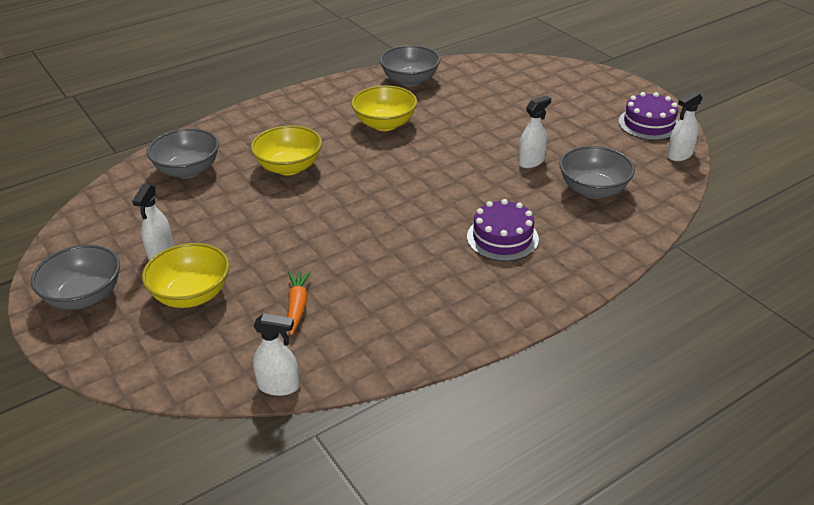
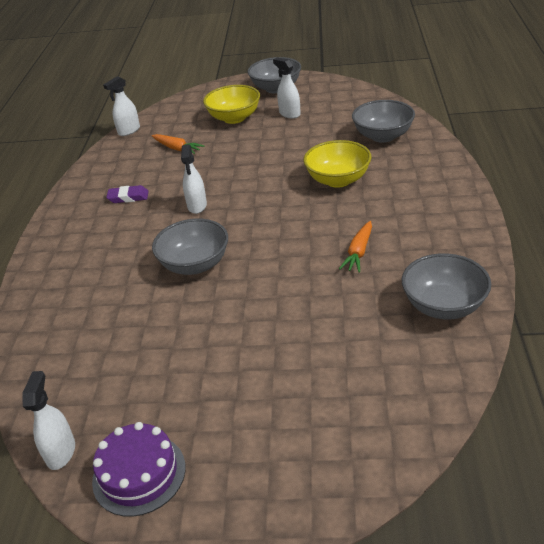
camera: 130 degrees right, 0 degrees up
(385, 124) = (358, 252): yellow bowl -> orange carrot
(423, 287) = (128, 197): none -> purple eraser
(502, 238) = (122, 252): purple cake -> none
(531, 161) = (190, 321): white spray bottle -> white spray bottle (197, 206)
(593, 190) = (103, 338): grey bowl -> grey bowl (195, 264)

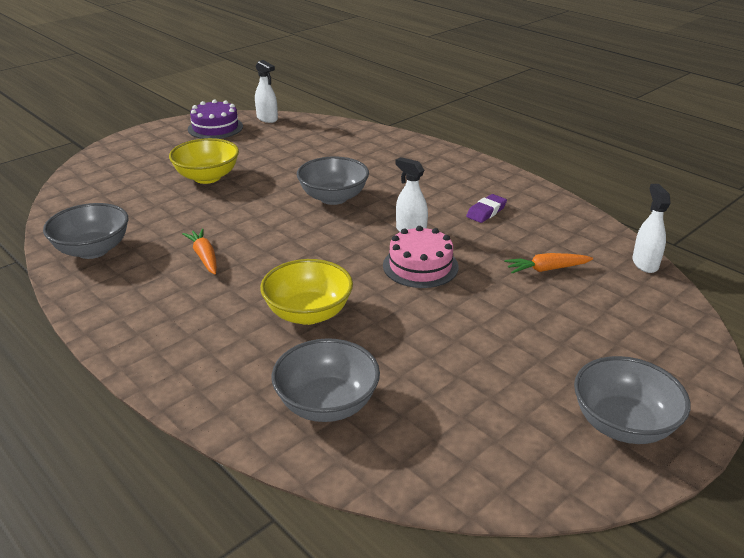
camera: 130 degrees right, 5 degrees down
(234, 118) = (569, 337): yellow bowl -> yellow bowl (207, 177)
(234, 180) = (420, 266): none -> pink cake
(289, 114) = (512, 381): white spray bottle -> none

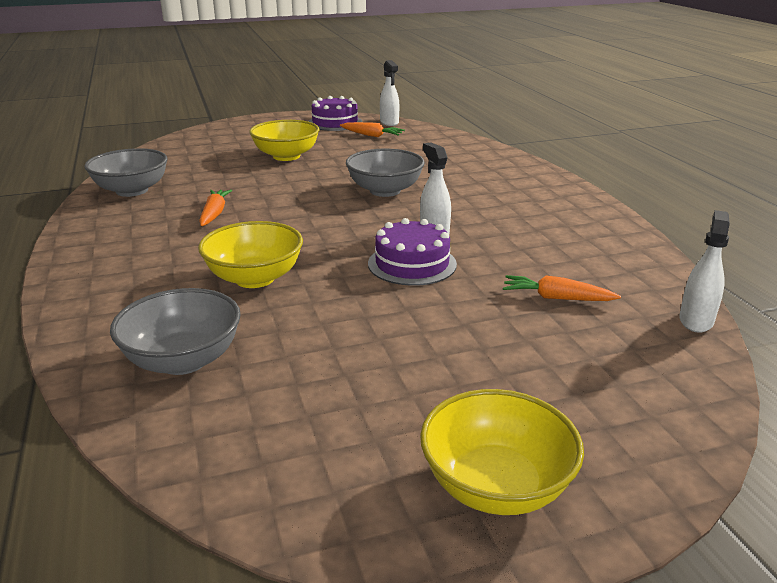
camera: 25 degrees right, 5 degrees down
(265, 137) = (372, 135): none -> orange carrot
(420, 266) = (412, 264): pink cake -> purple cake
(486, 212) = (537, 231): purple eraser -> none
(623, 424) = (496, 486): grey bowl -> yellow bowl

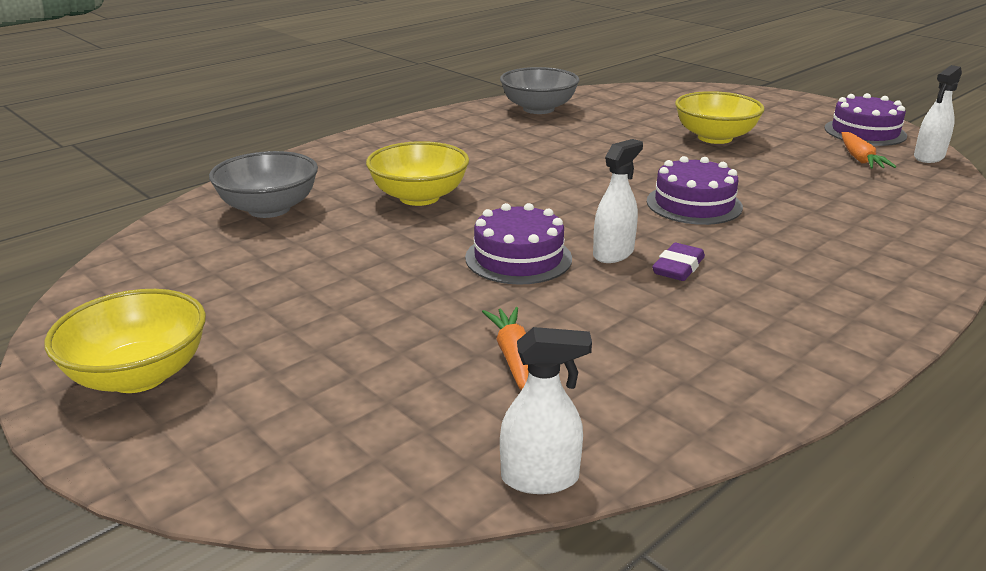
camera: 65 degrees right, 0 degrees up
(214, 214) = (530, 148): orange carrot -> none
(385, 191) = (694, 204): grey bowl -> purple cake
(470, 219) = (678, 267): none -> purple eraser

